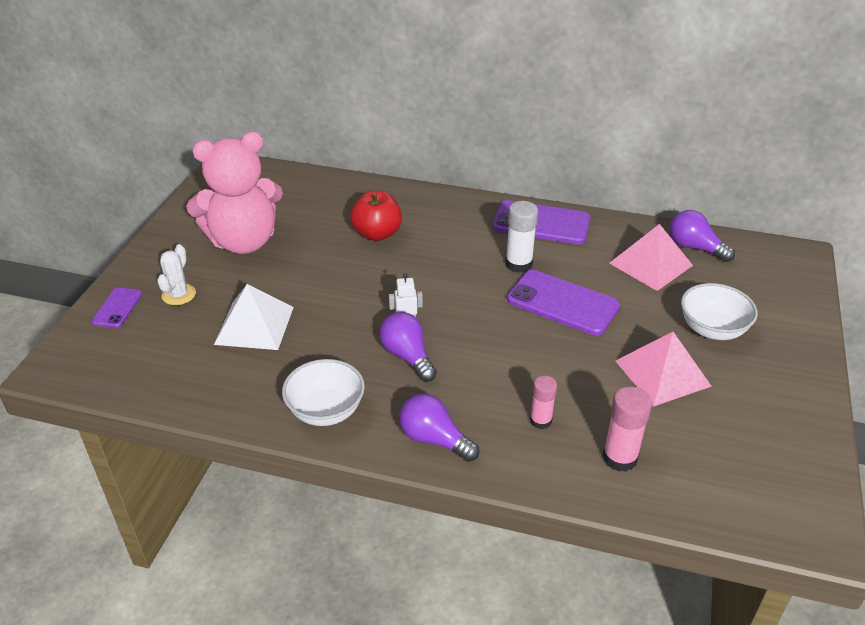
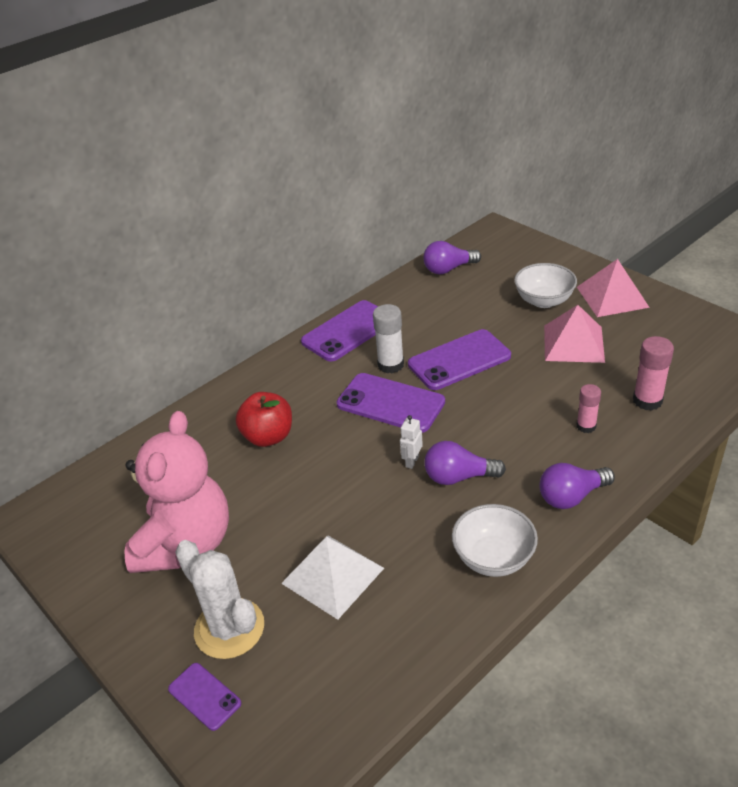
camera: 55 degrees left, 0 degrees up
(179, 294) = (229, 628): white cactus -> white cactus, size x1.69
(468, 283) = (390, 403): none -> purple phone
(650, 264) = (449, 297): pink pyramid -> pink pyramid (612, 297)

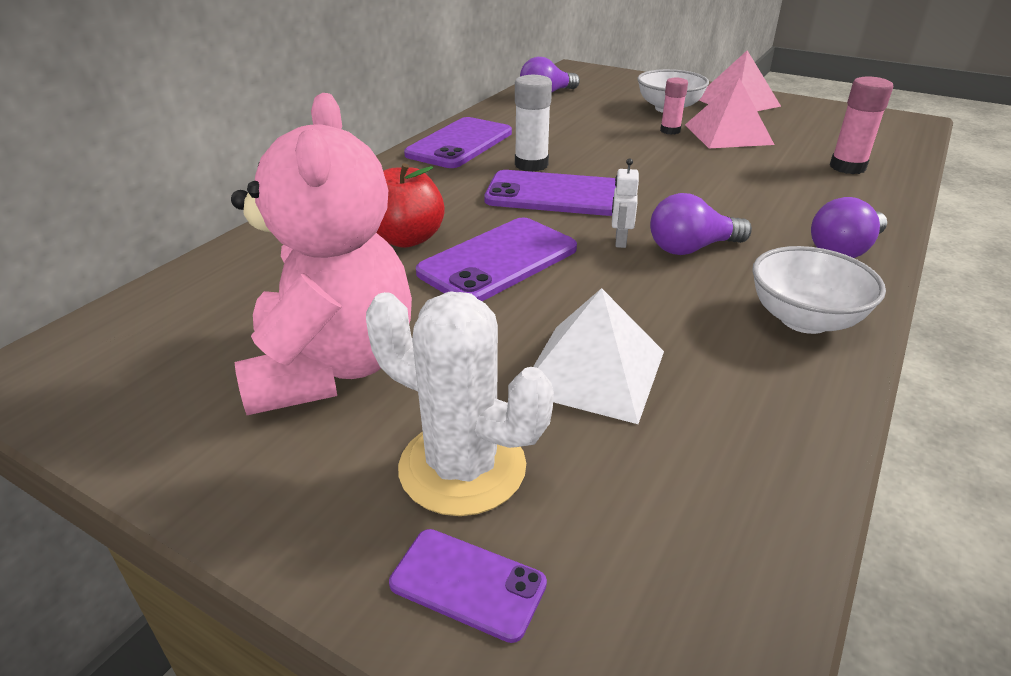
camera: 20 degrees left, 5 degrees down
(459, 360) = (611, 155): purple phone -> purple phone (498, 261)
(586, 426) = (802, 192): pink glue stick -> pink glue stick (670, 131)

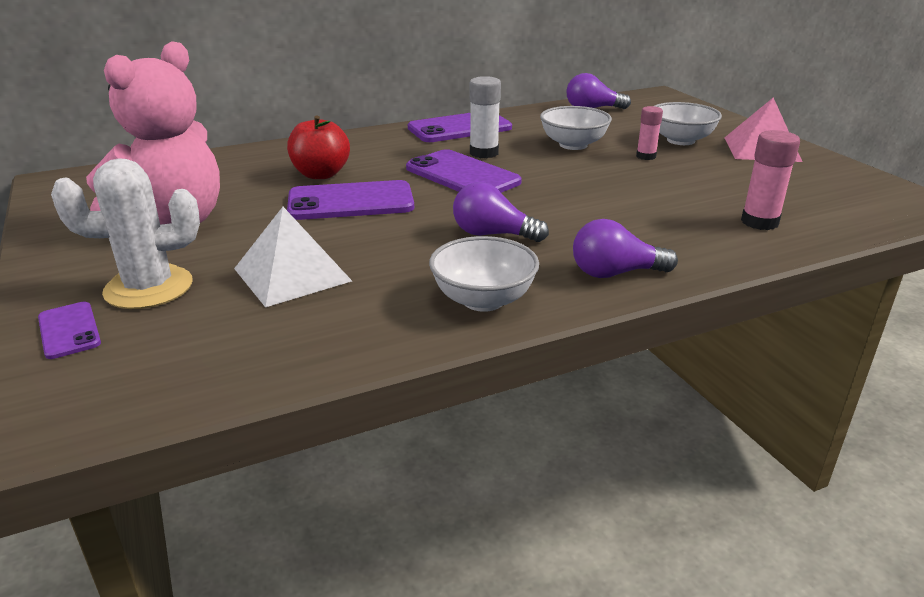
camera: 35 degrees right, 5 degrees down
(462, 467) = (149, 288): white cactus -> white cactus turned 75 degrees counterclockwise
(594, 135) = (573, 145): none -> white bowl
(620, 241) = (450, 215): white robot -> none
(728, 134) = (695, 171): pink pyramid -> none

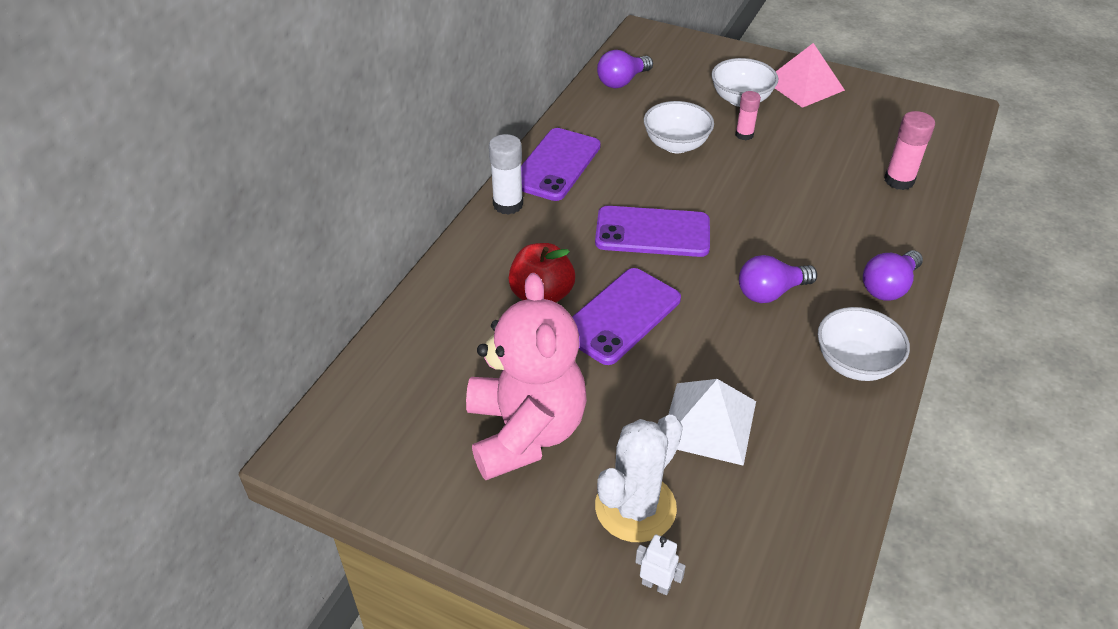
camera: 40 degrees left, 15 degrees up
(69, 330) = (656, 585): purple phone -> white robot
(484, 153) = (626, 192): white glue stick -> white glue stick (508, 204)

